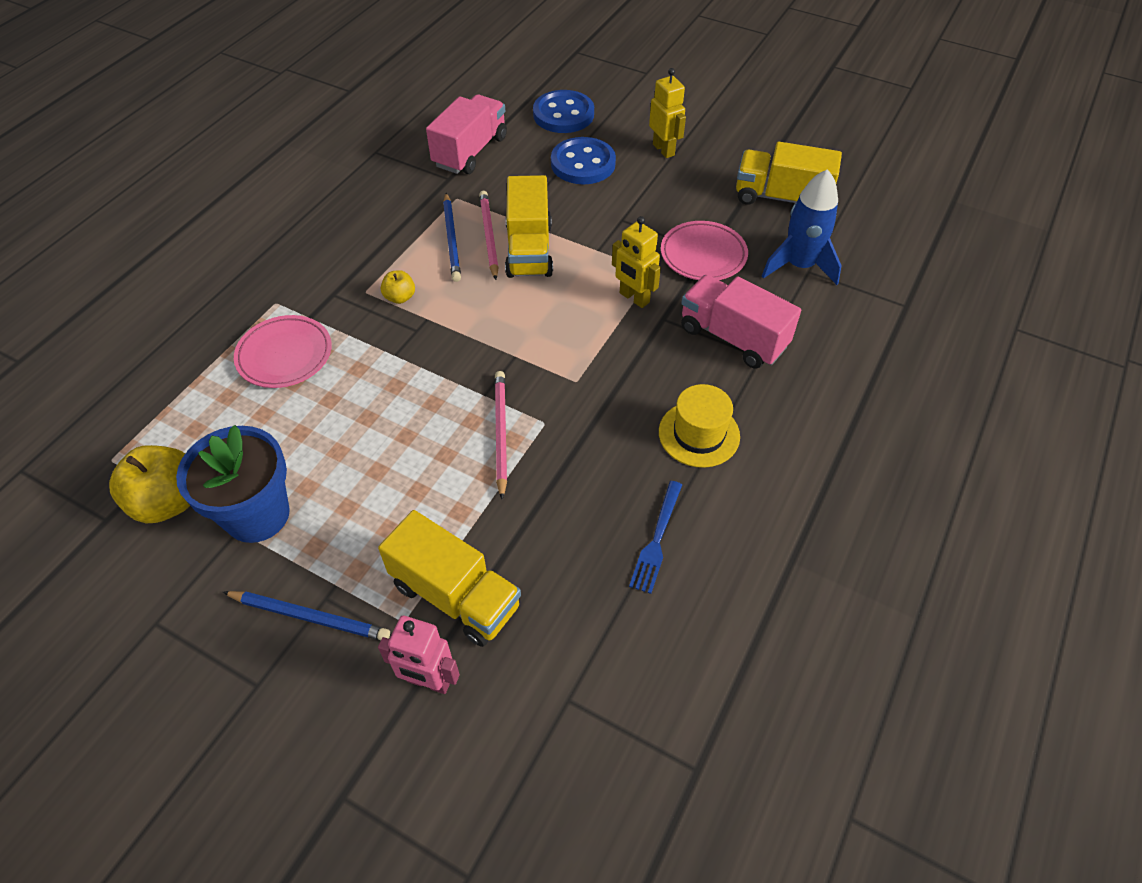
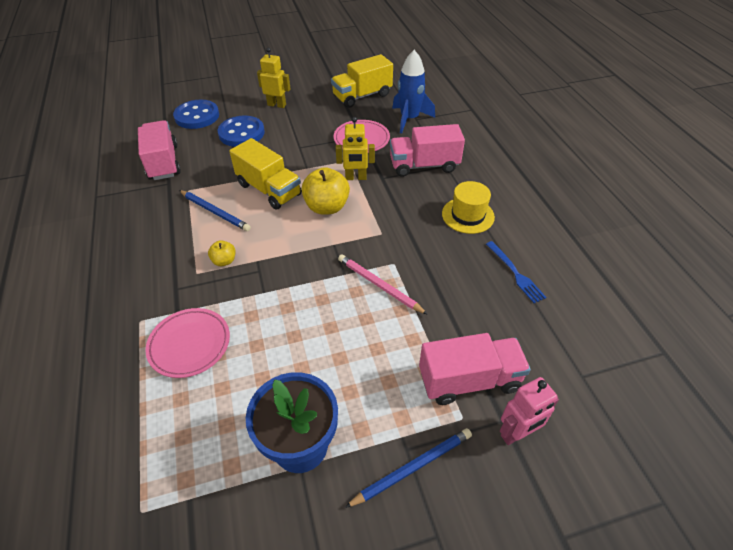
camera: 45 degrees left, 5 degrees down
(168, 502) = (226, 496): yellow apple -> yellow apple (327, 207)
(455, 595) = (469, 380): yellow truck -> pink truck
(488, 236) = (235, 197): pink pencil -> none

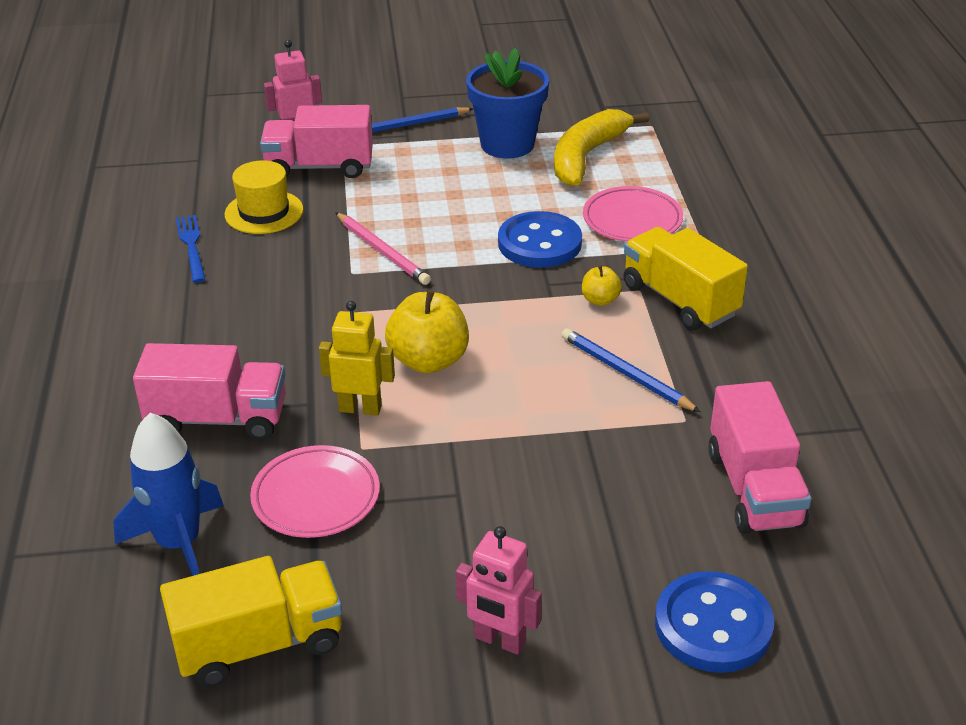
camera: 170 degrees left, 10 degrees down
(219, 435) = (587, 156): none -> yellow banana
(241, 133) = (590, 551): blue button -> blue button (539, 243)
(269, 190) = (529, 403): yellow truck -> yellow truck (680, 300)
(277, 105) = (499, 640): yellow robot -> pink robot
(468, 215) = (201, 323): yellow hat -> yellow hat (264, 212)

